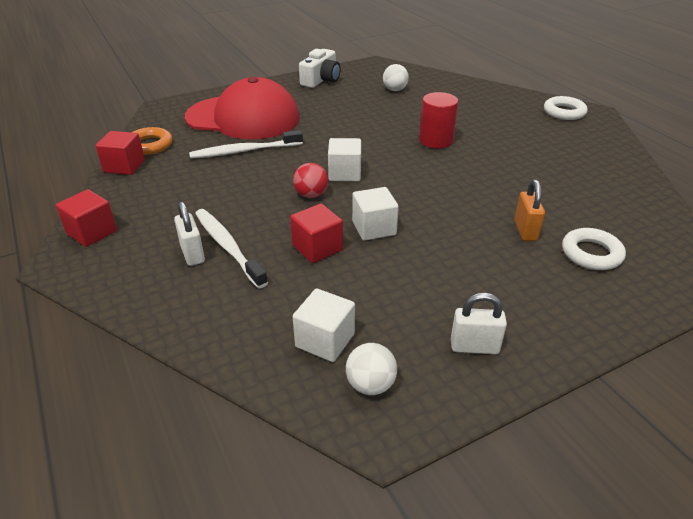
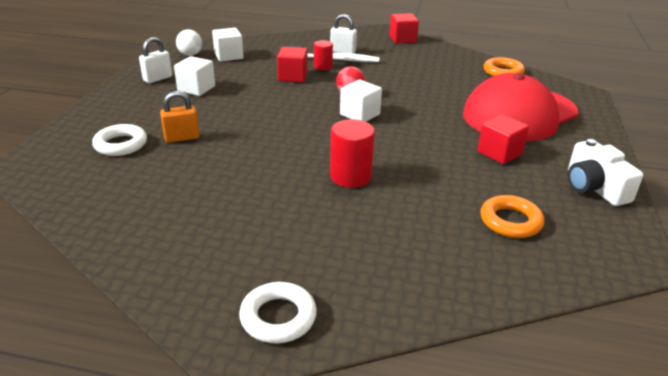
camera: 130 degrees right, 5 degrees down
(124, 166) = (476, 59): red cube -> red cube (499, 153)
(245, 151) = (449, 96): white toothbrush -> none
(261, 243) = (323, 66): none -> red cylinder
(374, 228) = (280, 96): white cube -> white cube (196, 88)
(395, 90) = (510, 221): white ball -> orange ring
(525, 230) = (182, 138): orange padlock -> orange padlock turned 60 degrees counterclockwise

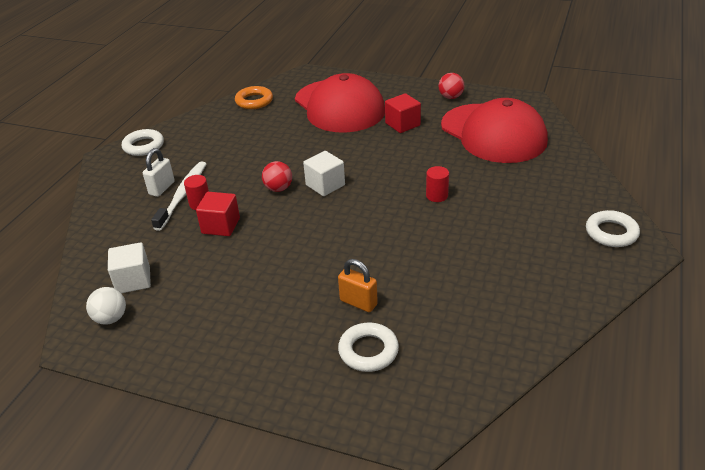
camera: 80 degrees left, 5 degrees up
(158, 79) = (186, 343): white padlock -> none
(182, 138) = (358, 302): orange padlock -> orange padlock turned 45 degrees counterclockwise
(196, 88) = (231, 302): white cube -> none
(350, 176) = (437, 196): red cylinder -> red cylinder, size x0.62
(402, 39) = (143, 146): red cube -> white ring
(510, 221) = (493, 133): orange ring -> red cap
(594, 187) = (450, 97): white camera -> red ball

